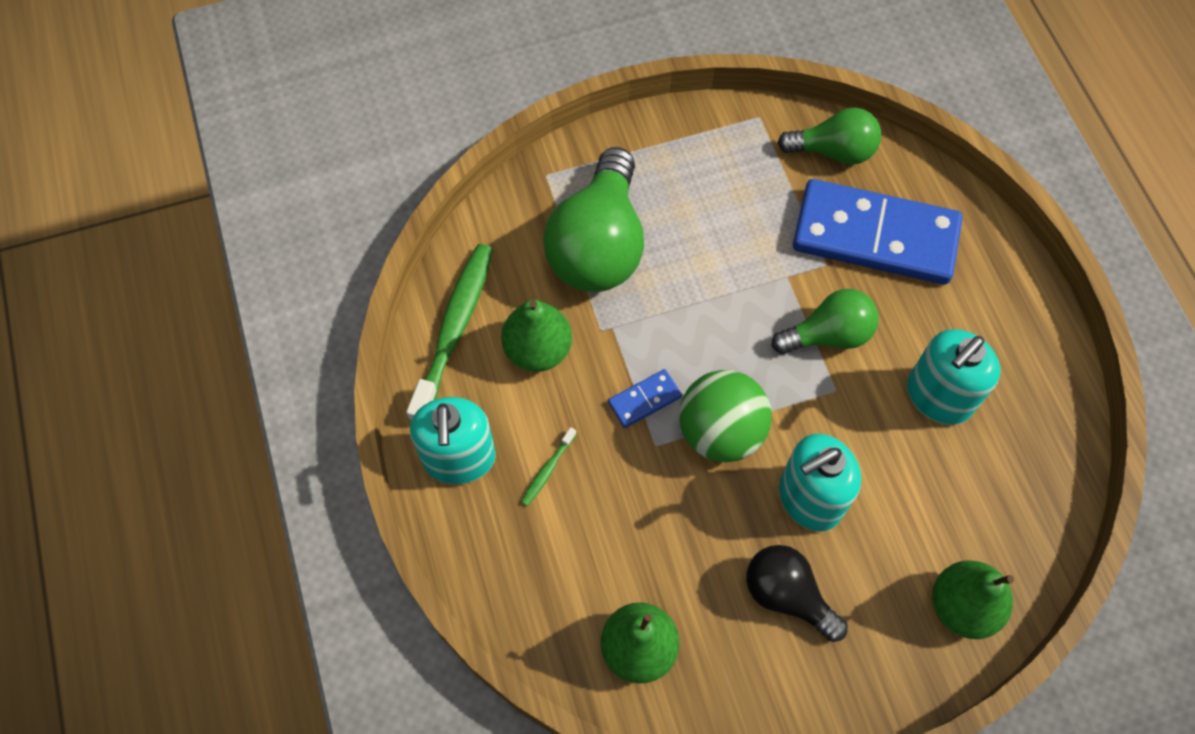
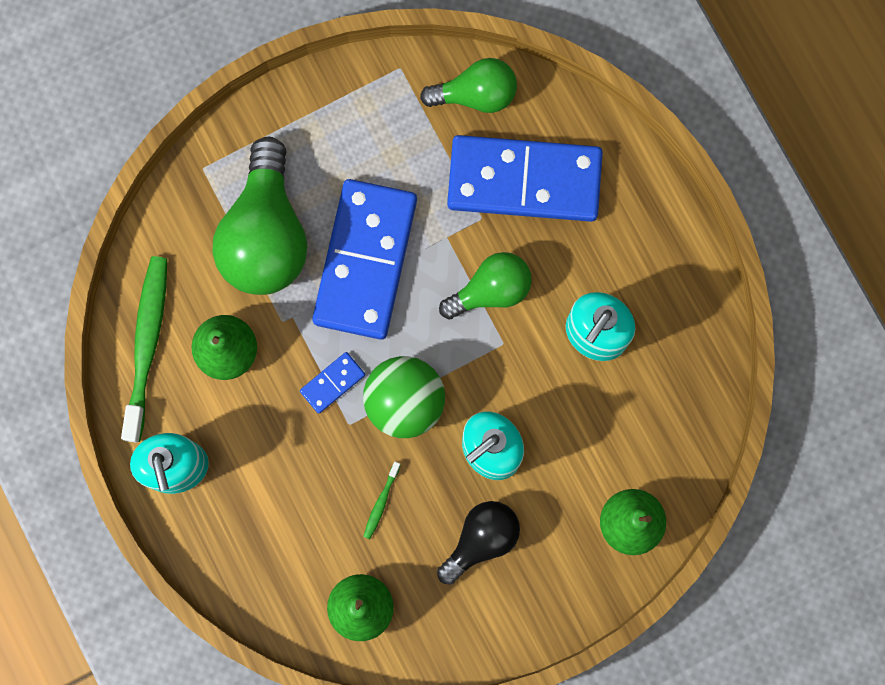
camera: 10 degrees left, 15 degrees up
(548, 469) = (257, 464): green toothbrush -> green toothbrush (381, 502)
(698, 285) = (365, 260): none -> blue domino
(787, 595) = (481, 540): black light bulb -> black light bulb turned 105 degrees clockwise

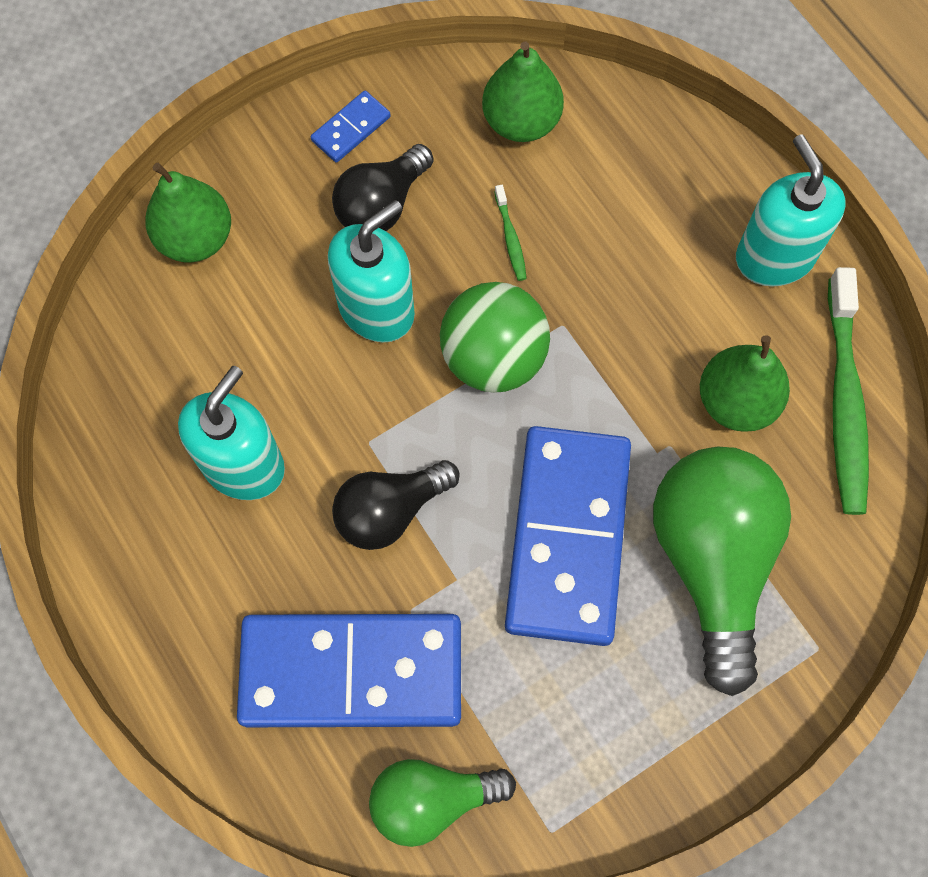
camera: 175 degrees right, 10 degrees down
(332, 383) = (591, 373): blue domino -> blue domino (351, 129)
(381, 502) = (510, 237): green toothbrush -> green toothbrush turned 150 degrees clockwise
(490, 290) = (390, 511): green light bulb -> black light bulb

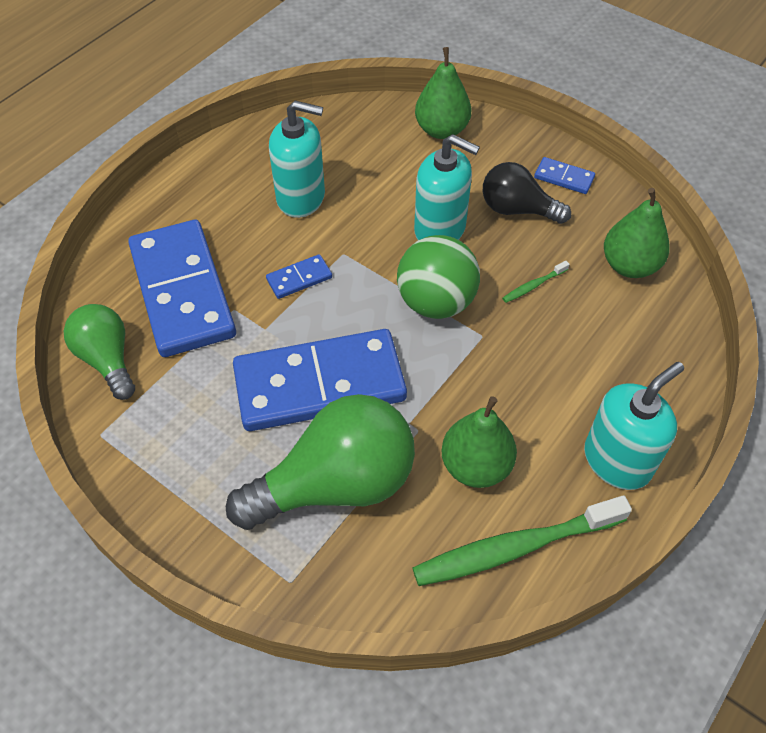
camera: 70 degrees right, 15 degrees down
(390, 511) = (299, 278): black light bulb -> blue domino

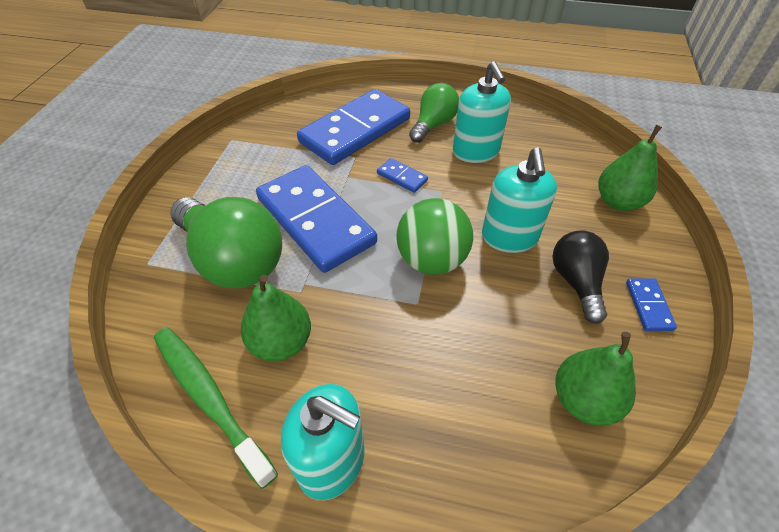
camera: 65 degrees right, 5 degrees down
(107, 359) = (286, 122): green light bulb -> green light bulb (433, 124)
(534, 285) = (497, 323): green toothbrush -> none

